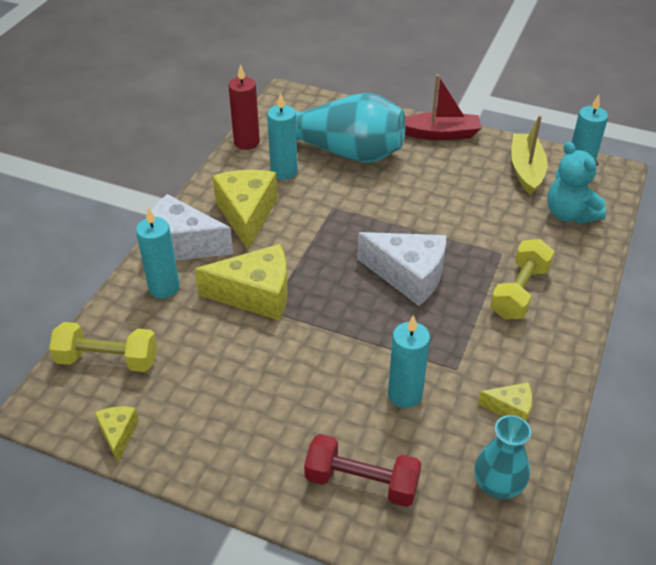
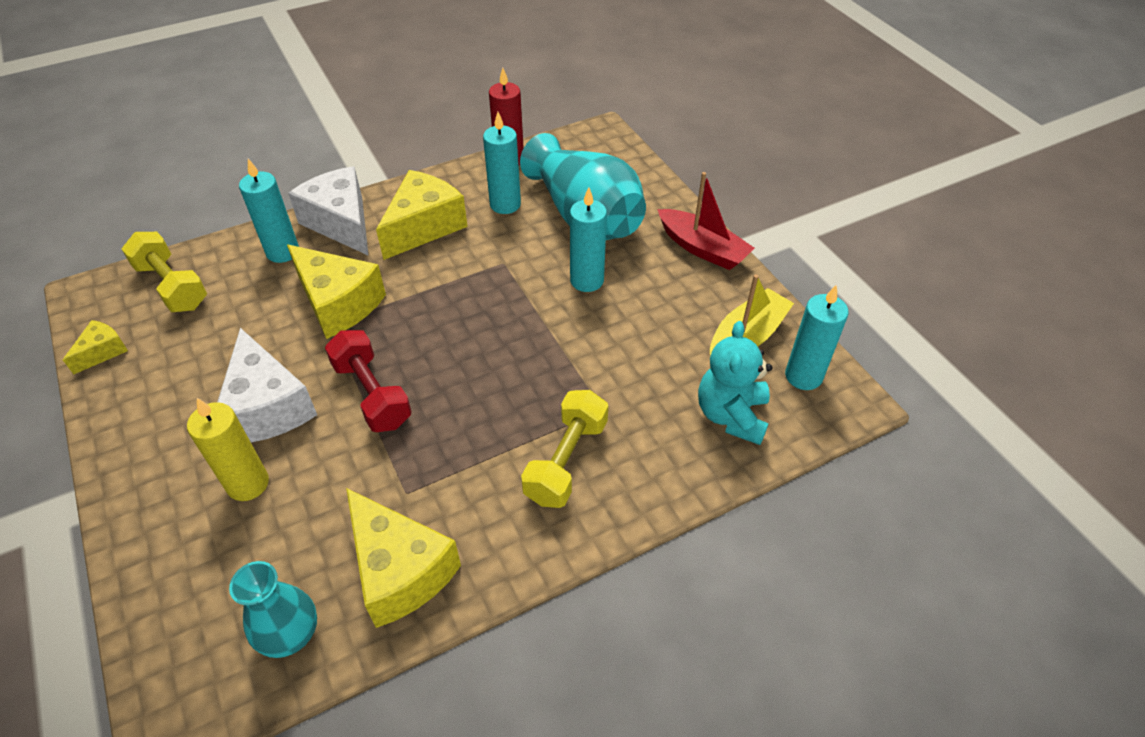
camera: 40 degrees right, 5 degrees up
(354, 433) = (248, 484): none -> yellow candle
(362, 482) = (196, 533): red dumbbell -> red dumbbell (372, 394)
(405, 394) = (331, 482): turquoise candle -> turquoise candle (587, 280)
(408, 276) = (483, 372): white cheese -> white cheese (267, 407)
(510, 408) = (400, 570): yellow cheese -> yellow cheese, size x1.99
(519, 292) = (566, 461): yellow dumbbell -> yellow dumbbell turned 45 degrees counterclockwise

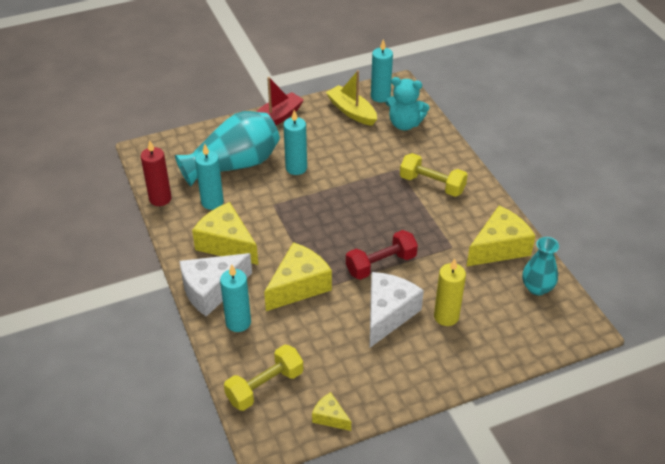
camera: 85 degrees left, 5 degrees down
(267, 407) = (388, 314): white cheese -> white cheese turned 45 degrees counterclockwise

